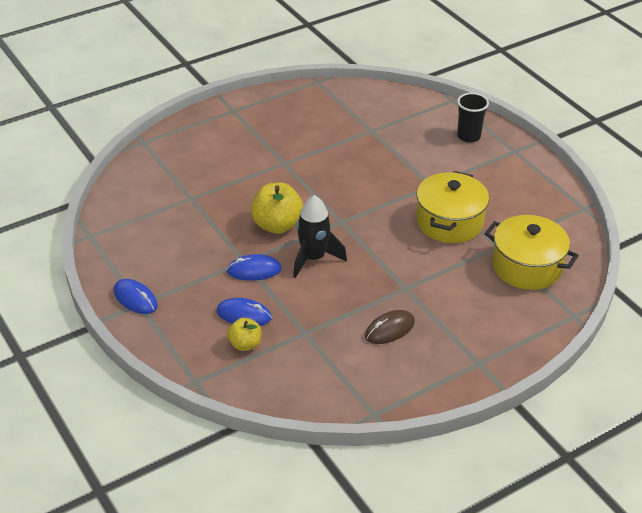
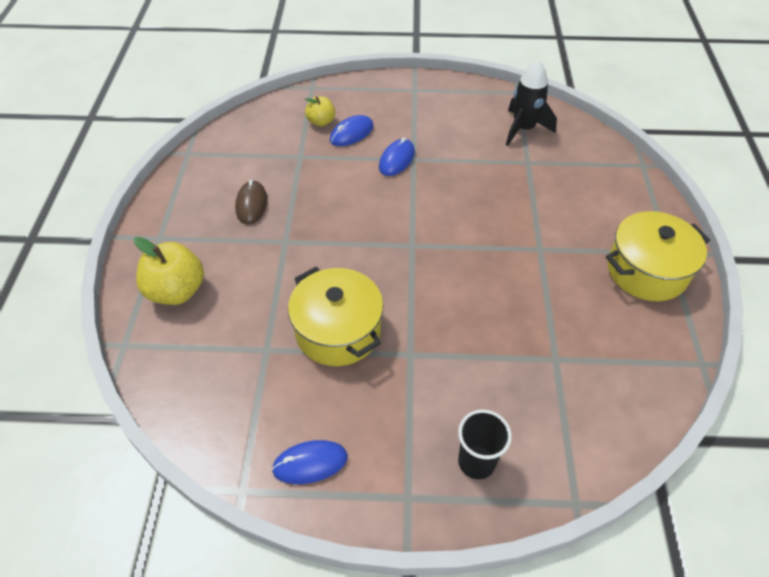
camera: 125 degrees right, 10 degrees up
(135, 299) = (422, 89): blue mouse -> blue mouse (310, 463)
(277, 225) = (444, 199): yellow apple -> yellow apple (176, 291)
(313, 258) = (378, 201): black rocket -> black rocket (523, 129)
(527, 267) = (217, 353): yellow pot -> yellow pot (646, 271)

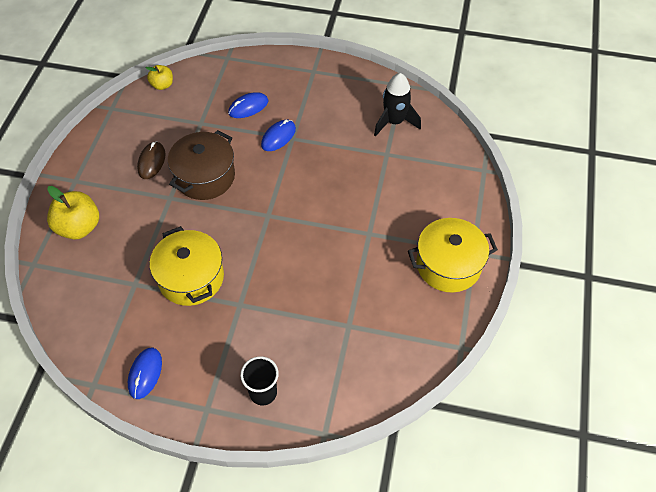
camera: 10 degrees right, 5 degrees up
(310, 463) = (145, 373): blue mouse -> blue mouse turned 75 degrees counterclockwise
(321, 122) = (226, 92): yellow apple -> yellow apple (162, 85)
(322, 212) = (205, 177): none -> brown pot

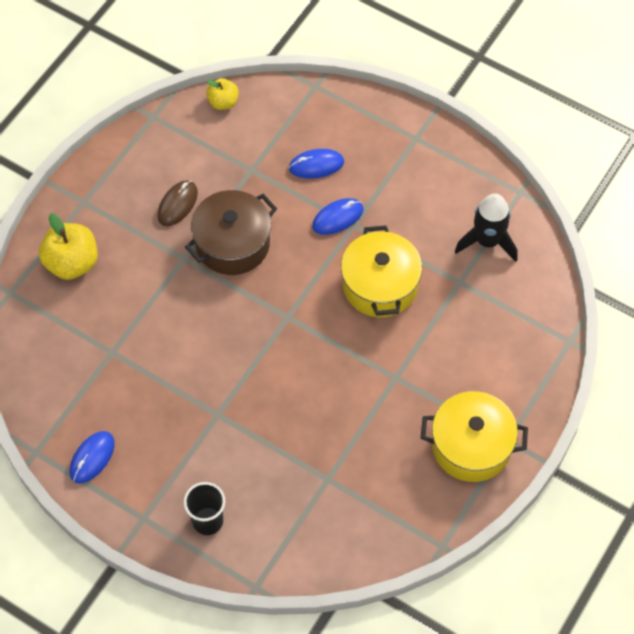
camera: 20 degrees right, 5 degrees up
(191, 278) = (175, 365): yellow pot -> yellow pot (380, 285)

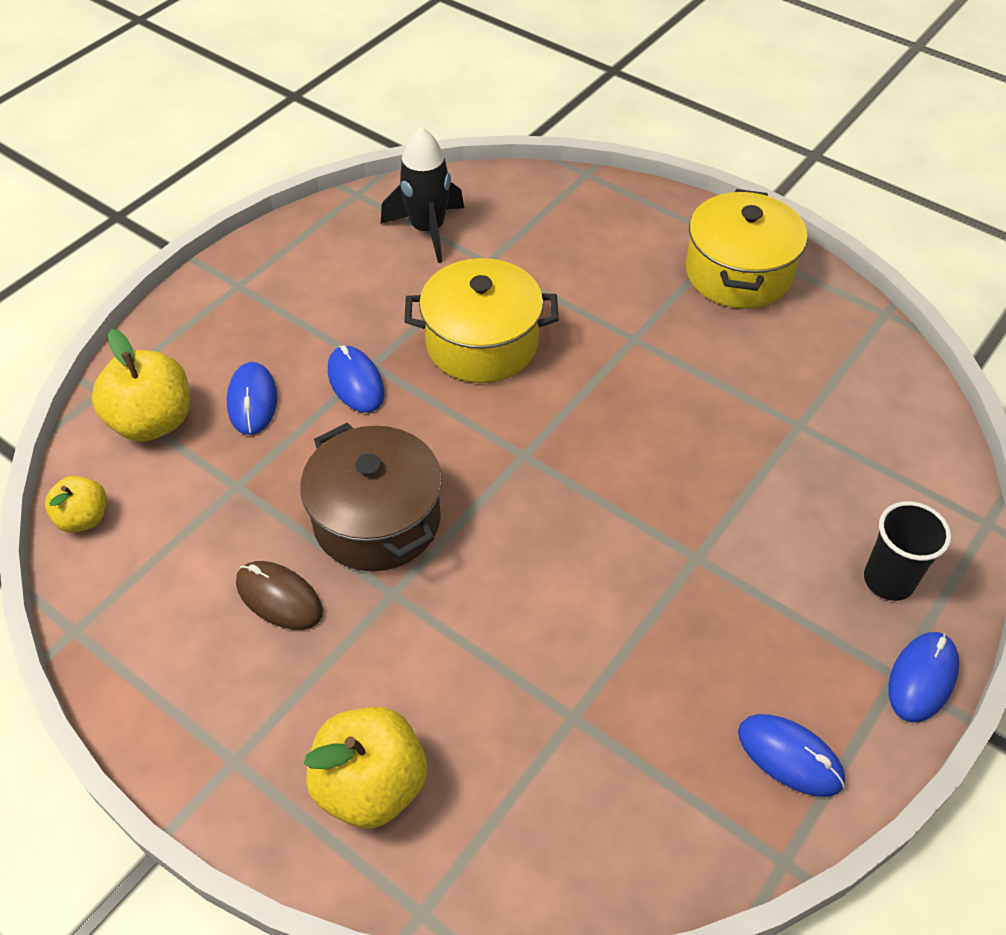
camera: 85 degrees left, 10 degrees down
(142, 532) = (922, 678): none -> blue mouse
(295, 118) = (153, 421): none -> yellow apple

